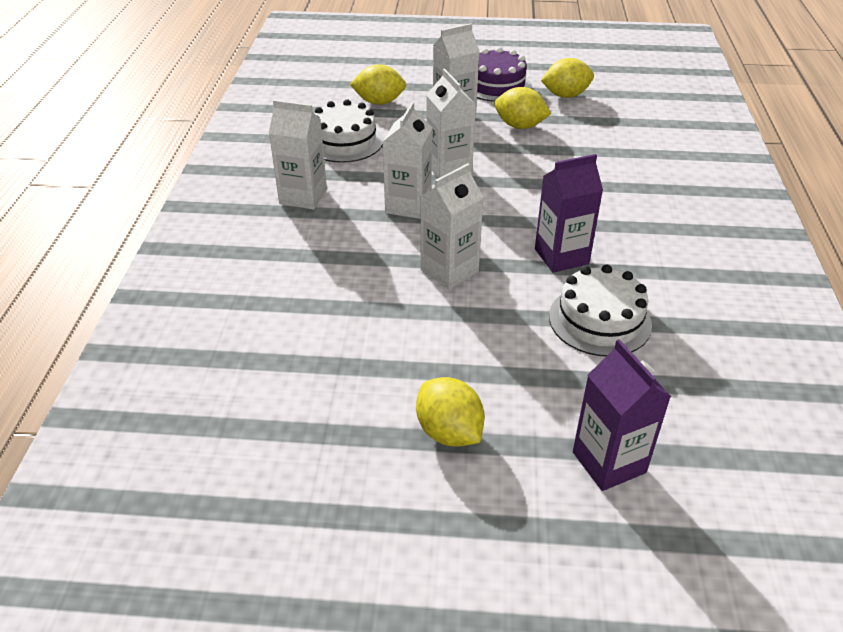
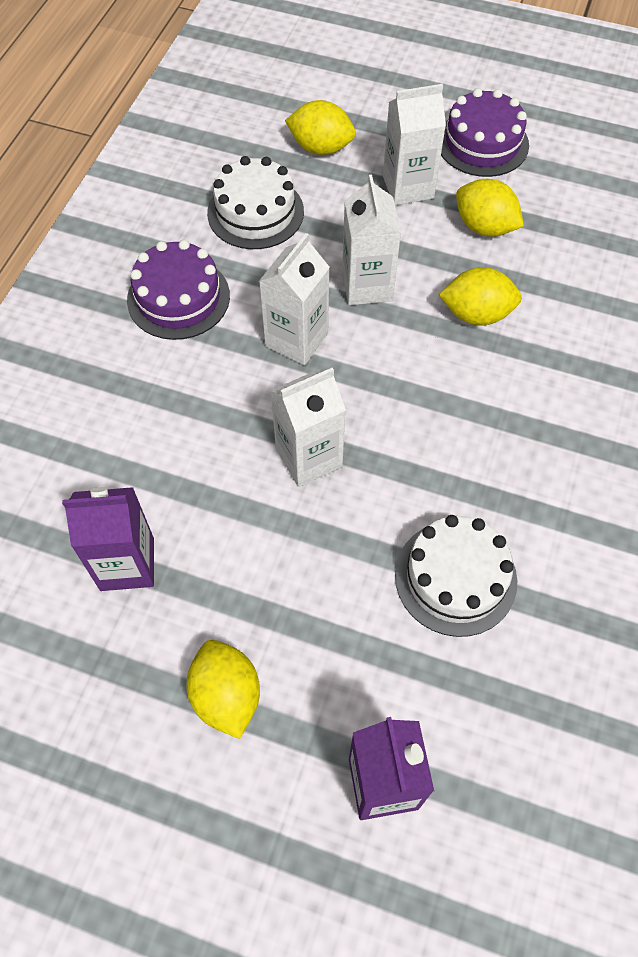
camera: 15 degrees right, 20 degrees up
(303, 197) = (178, 298): white carton -> purple cake
(561, 256) = (450, 465): purple carton -> purple carton (127, 564)
(565, 95) = (567, 180): yellow lemon -> yellow lemon (476, 314)

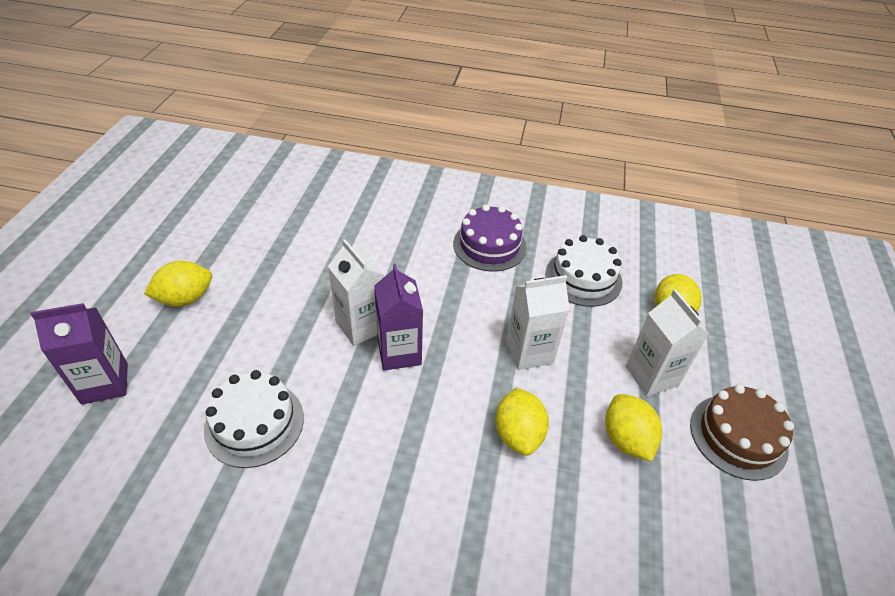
camera: 80 degrees right, 15 degrees down
(127, 564) = (281, 245): purple carton -> purple carton (399, 352)
(296, 340) = (465, 311): white carton -> none
(482, 143) = (738, 436): purple cake -> brown cake
(484, 227) = (626, 439): yellow lemon -> yellow lemon turned 45 degrees counterclockwise

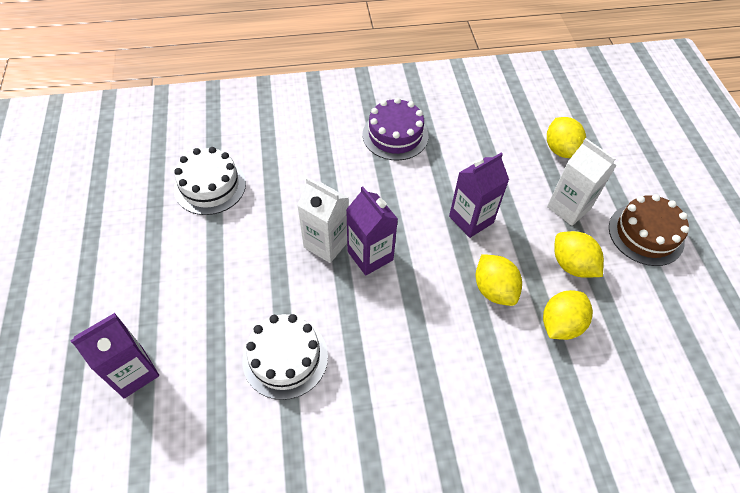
camera: 20 degrees left, 10 degrees up
(185, 298) = (157, 271): yellow lemon -> yellow lemon (560, 324)
(529, 352) = (471, 219): white carton -> purple carton
(583, 278) = (483, 141): white cake -> white cake (210, 186)

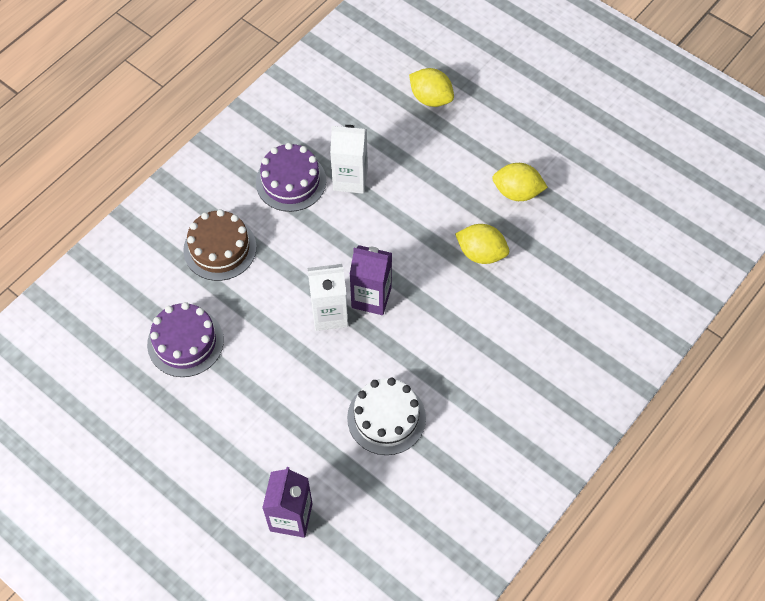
camera: 40 degrees left, 5 degrees up
(210, 186) = (185, 342): white cake -> purple cake
(471, 219) = (417, 211): purple carton -> none
(560, 324) = (545, 244): yellow lemon -> none
(568, 208) = (478, 147): white carton -> white carton (350, 179)
(646, 234) = (547, 128): brown cake -> brown cake (220, 248)

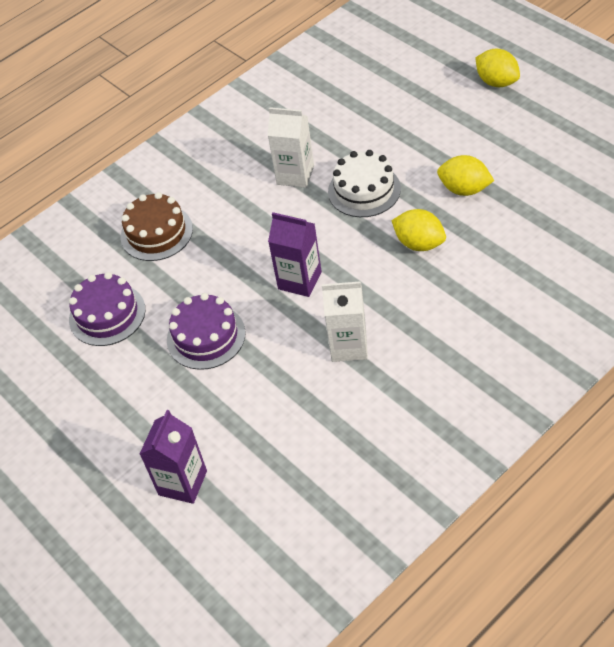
camera: 15 degrees right, 10 degrees down
(291, 181) = (236, 176): purple cake -> purple cake (206, 336)
(329, 314) = (255, 294): white carton -> white carton (349, 346)
(386, 418) = (297, 393): white cake -> white cake (364, 190)
(431, 98) = (387, 106): yellow lemon -> yellow lemon (496, 82)

